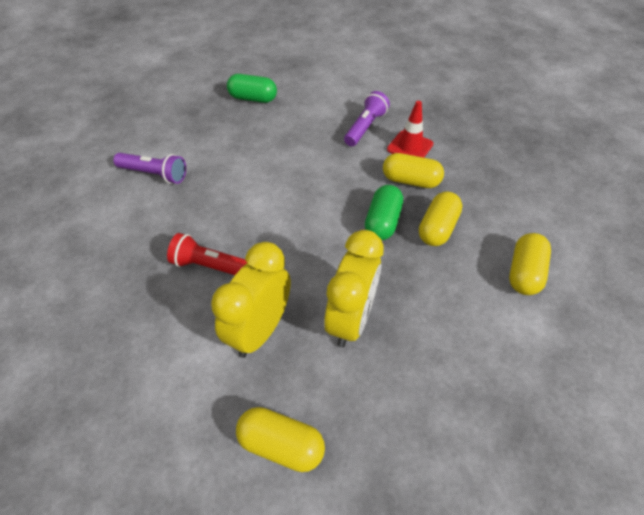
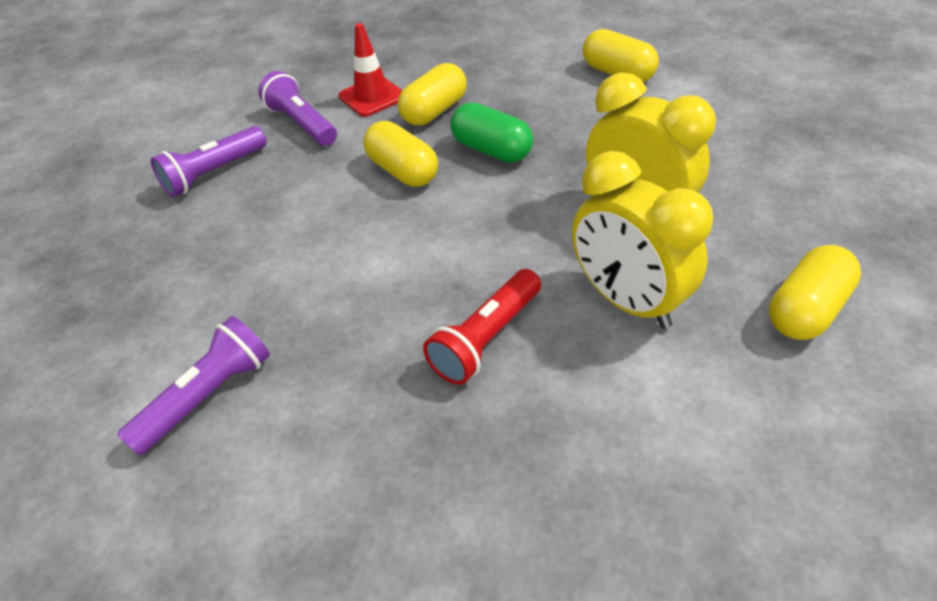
camera: 65 degrees left, 5 degrees down
(253, 98) = (118, 226): green capsule -> none
(305, 112) = (214, 173): none -> purple flashlight
(437, 228) = (526, 111): yellow capsule -> yellow capsule (403, 171)

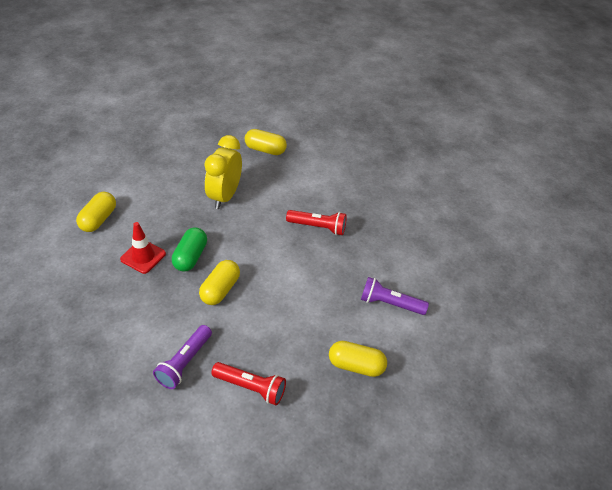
camera: 120 degrees left, 0 degrees up
(214, 173) = (251, 387): purple flashlight -> red flashlight
(372, 97) = (143, 334): red traffic cone -> red traffic cone (143, 256)
(434, 111) = (155, 294): yellow capsule -> yellow capsule (356, 365)
(627, 301) = (280, 192): yellow clock -> none

